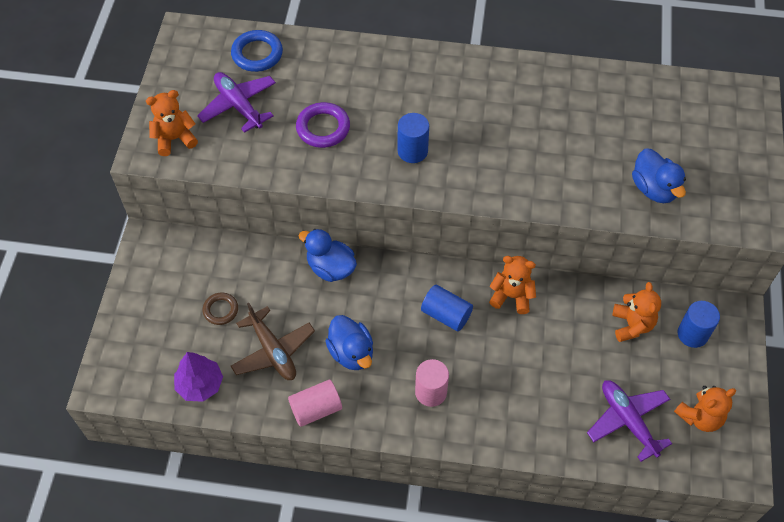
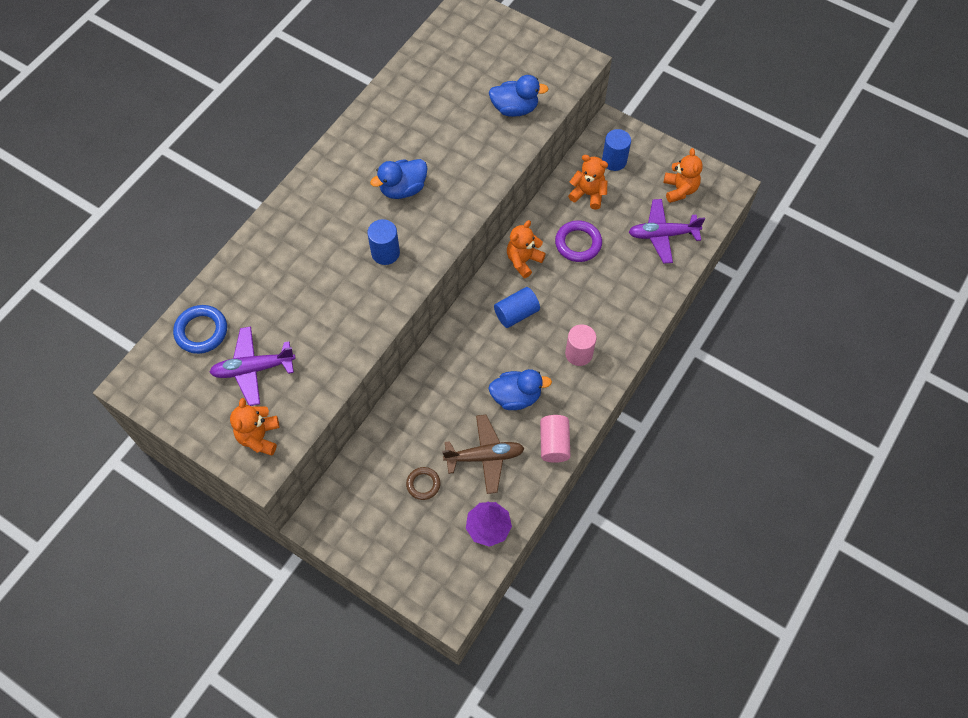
camera: 65 degrees left, 5 degrees up
(323, 128) = (320, 310): purple ring -> purple ring (578, 243)
(330, 268) = (427, 380): blue duck -> blue duck (403, 189)

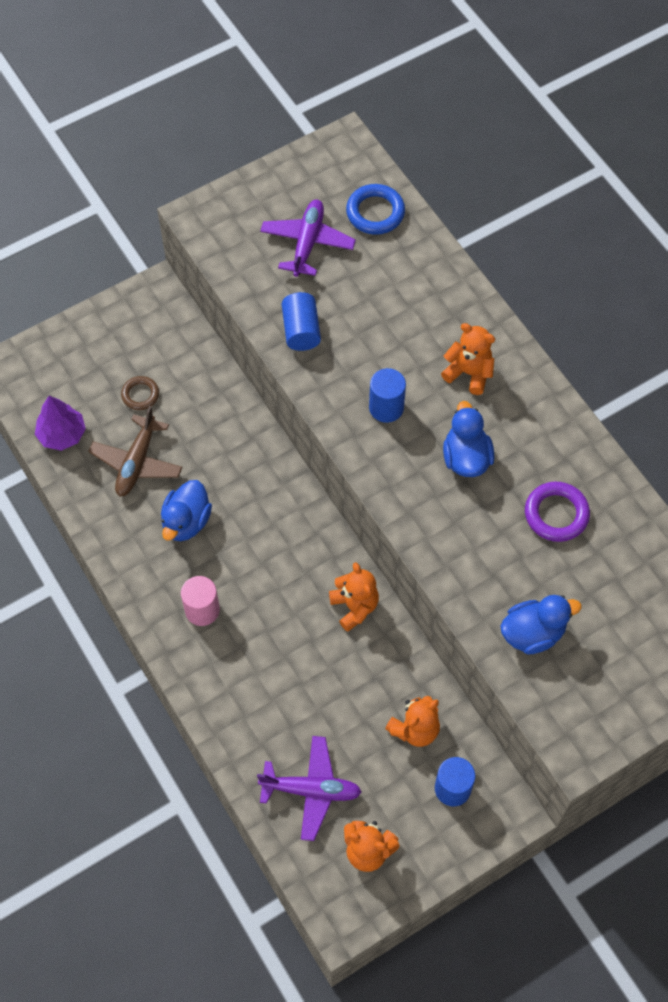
camera: 115 degrees right, 0 degrees up
(259, 437) = (230, 225): orange teddy bear -> orange teddy bear (469, 373)
(515, 108) = (533, 633): blue duck -> blue duck turned 135 degrees counterclockwise
(516, 313) = (288, 567): blue cylinder -> blue cylinder (301, 330)
(554, 443) = (112, 535): pink cylinder -> none
(578, 243) = (348, 681): purple ring -> purple ring (556, 514)
(662, 235) = (311, 790): purple plane -> purple plane turned 75 degrees clockwise

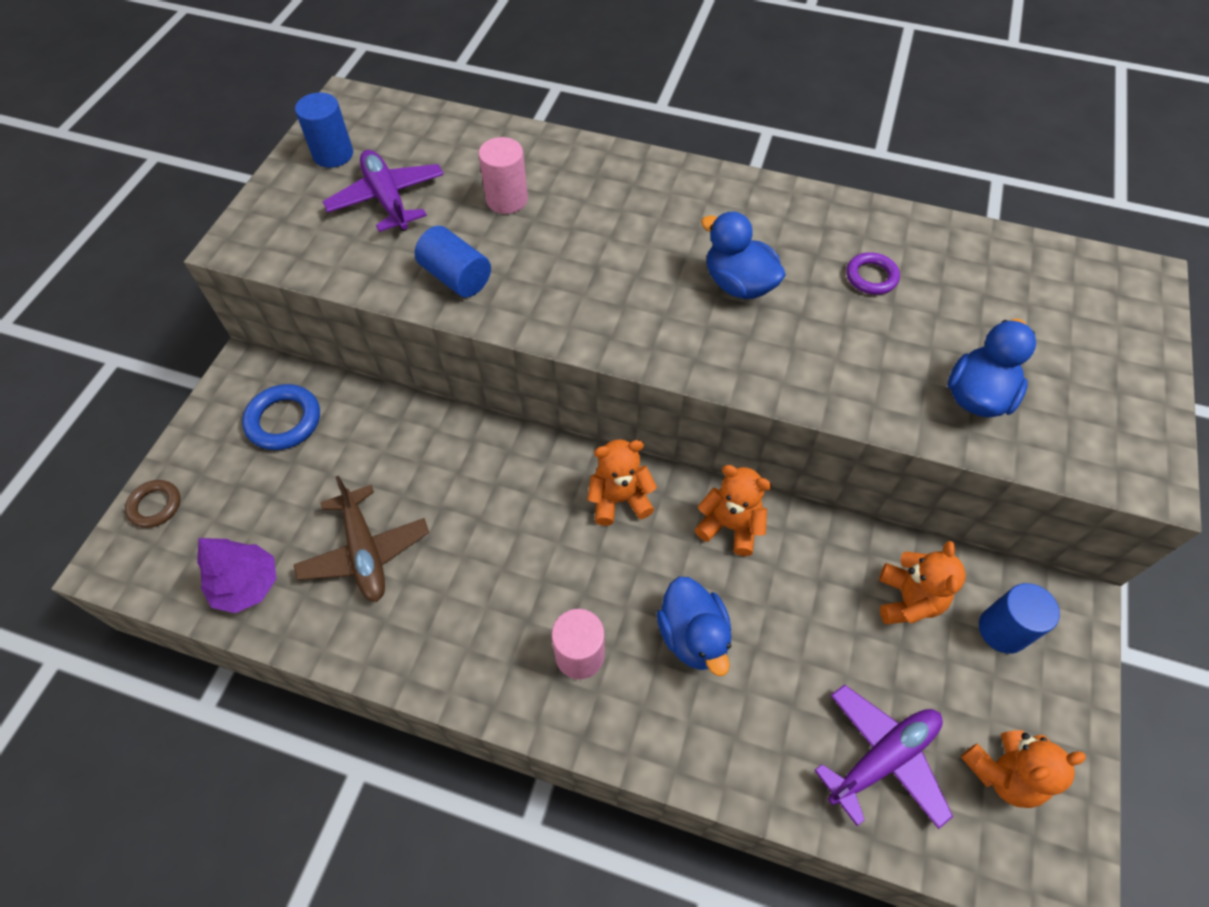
camera: 40 degrees left, 5 degrees down
(140, 395) = (310, 480): brown ring -> brown ring (155, 506)
(186, 521) = (476, 573): blue duck -> blue duck (693, 636)
(375, 212) = (433, 139): blue ring -> blue ring (284, 420)
(380, 294) = (507, 199): none -> pink cylinder
(386, 407) = (615, 291): blue cylinder -> blue cylinder (333, 154)
(469, 373) = (661, 213): orange teddy bear -> orange teddy bear (619, 499)
(556, 514) = (871, 277): purple ring -> purple ring, size x0.65

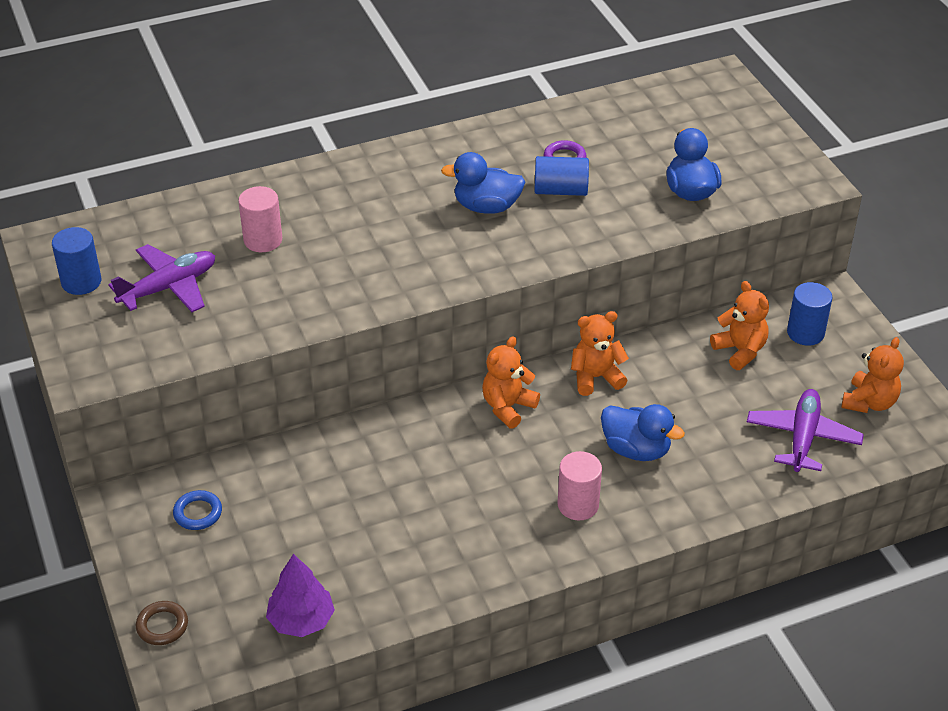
camera: 40 degrees left, 15 degrees down
(284, 420) = (198, 513): blue ring -> blue ring, size x0.65
(365, 551) = (365, 546): brown plane -> none
(387, 199) = (169, 287): purple plane -> purple plane turned 120 degrees clockwise
(456, 277) = (287, 306): blue cylinder -> blue cylinder (560, 190)

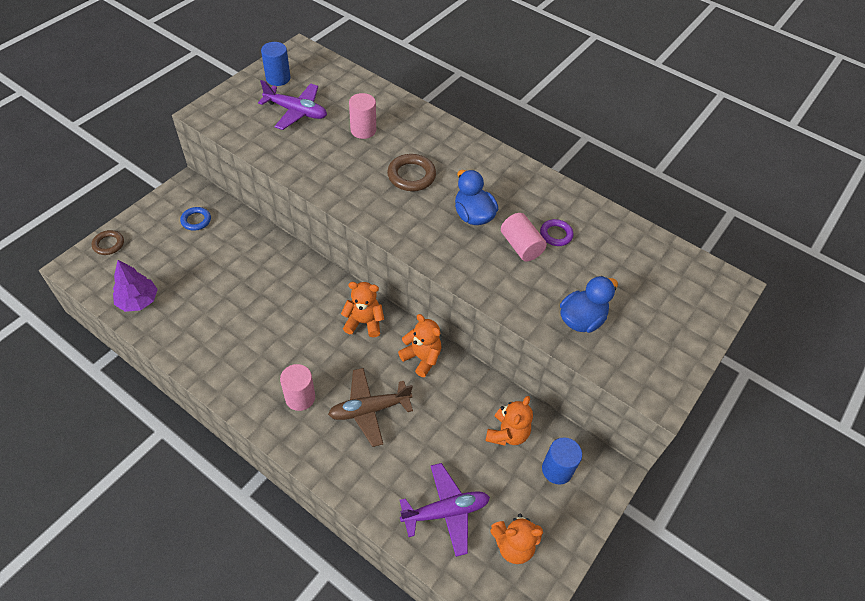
camera: 55 degrees right, 10 degrees up
(381, 230) = (411, 176): none -> brown ring
(560, 190) = (521, 246): blue cylinder -> pink cylinder
(636, 449) = (369, 409): blue duck -> brown plane

